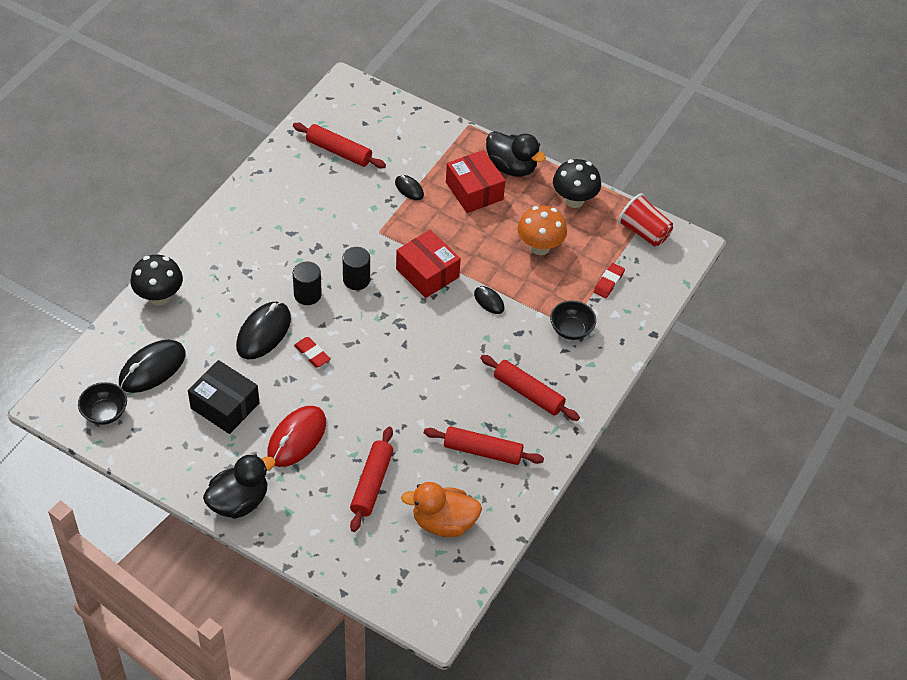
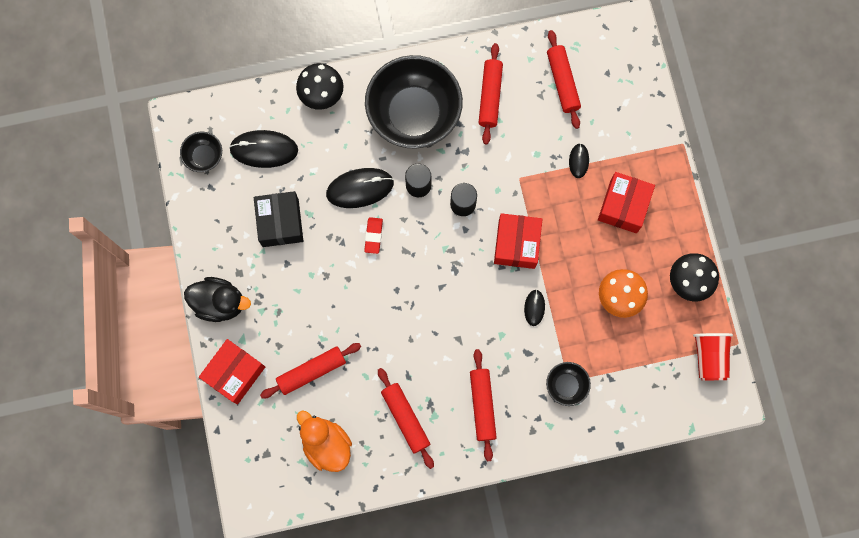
camera: 50 degrees right, 25 degrees up
(249, 253) = (414, 114): none -> black bowl
(295, 199) = (490, 96): none -> red rolling pin
(297, 438) = (300, 291): red mouse -> none
(310, 539) = (234, 373): none -> red box
(511, 167) = (673, 211): black duck -> none
(608, 282) = (635, 374): red eraser -> none

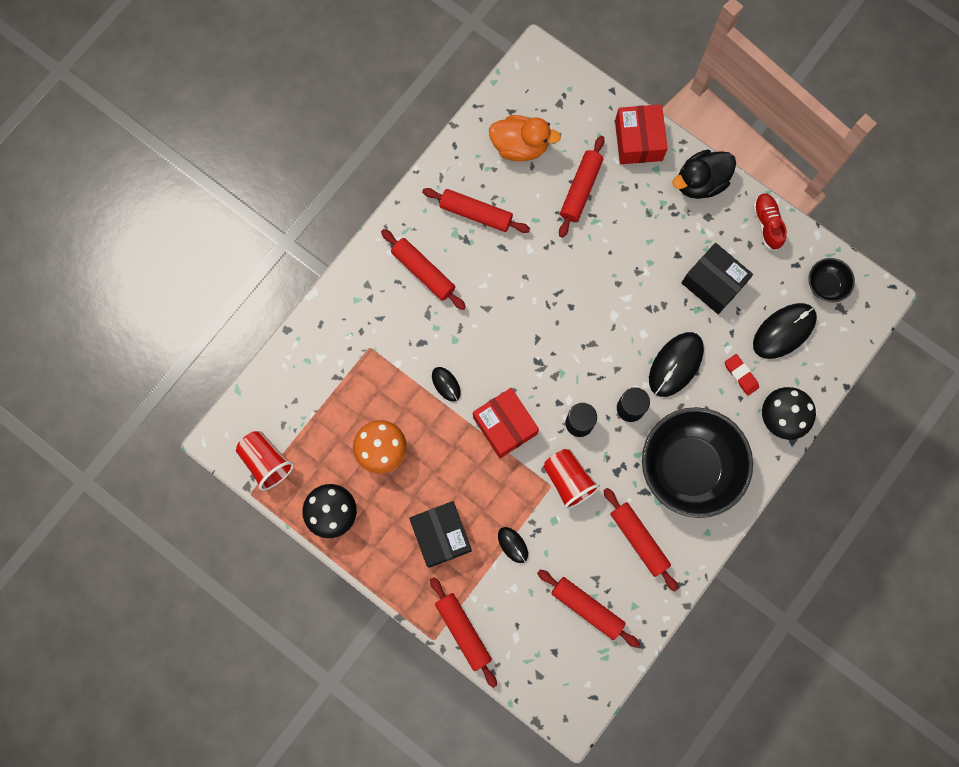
camera: 140 degrees right, 0 degrees up
(202, 232) = (767, 224): none -> red shoe
(373, 236) = (629, 334): red eraser -> red eraser (741, 375)
(504, 172) = (568, 480): none -> red cup
(566, 385) = (368, 342): black bowl -> none
(623, 206) = (441, 535): red box -> black box
(658, 133) = (463, 631): none -> red rolling pin

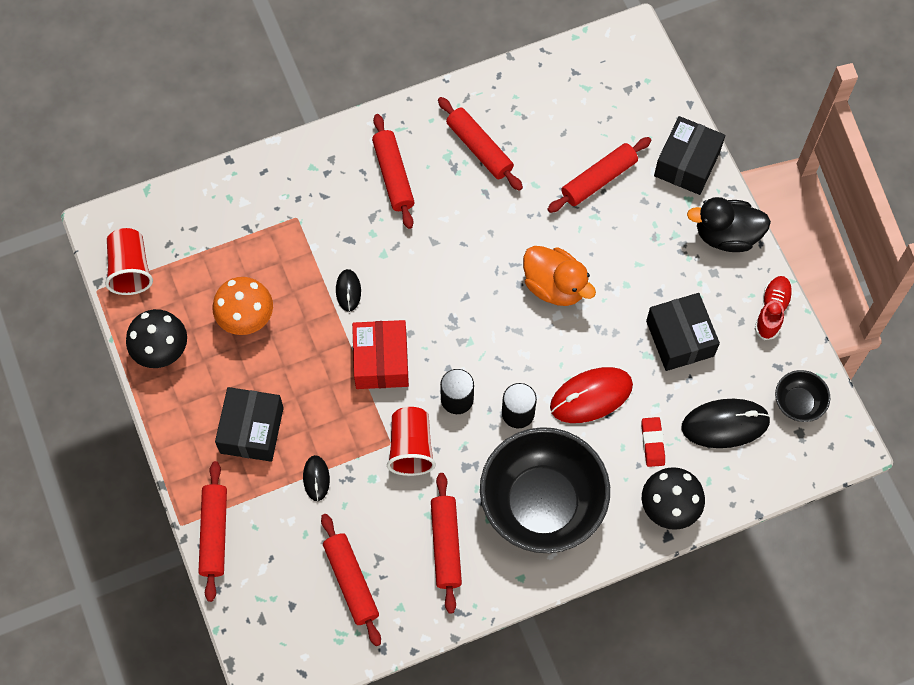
camera: 30 degrees right, 10 degrees down
(520, 146) = (563, 109): orange duck -> orange duck (555, 286)
(638, 140) = (687, 163): red box -> black box
(676, 364) = (591, 396): black mouse -> red mouse

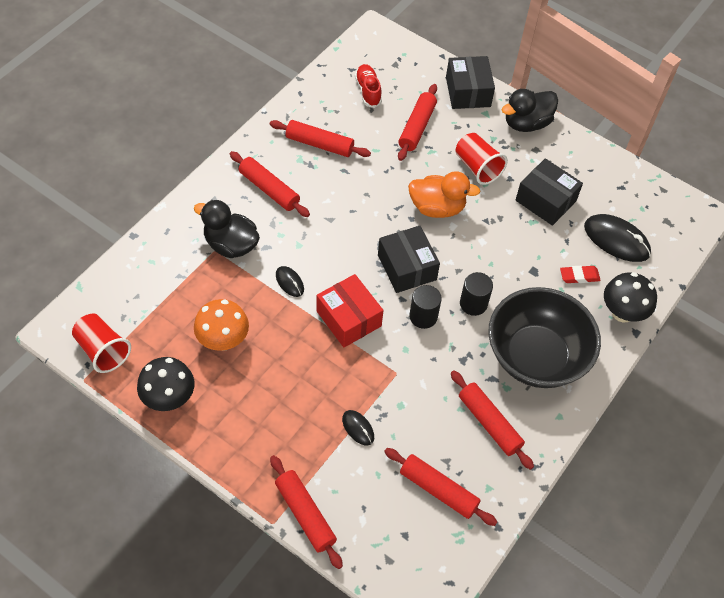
camera: 35 degrees left, 10 degrees down
(252, 430) = (282, 419): black box -> black box (407, 267)
(316, 219) = (231, 245): none -> black duck
(411, 448) = (414, 368): red cup -> red cup (477, 167)
(591, 396) = (515, 267): red mouse -> none
(652, 443) = (579, 276): red eraser -> red eraser turned 60 degrees counterclockwise
(725, 424) = (616, 240): black mouse -> black mouse turned 75 degrees clockwise
(772, 311) = (591, 155): red shoe -> red shoe (368, 91)
(798, 403) = (651, 203): black bowl -> none

